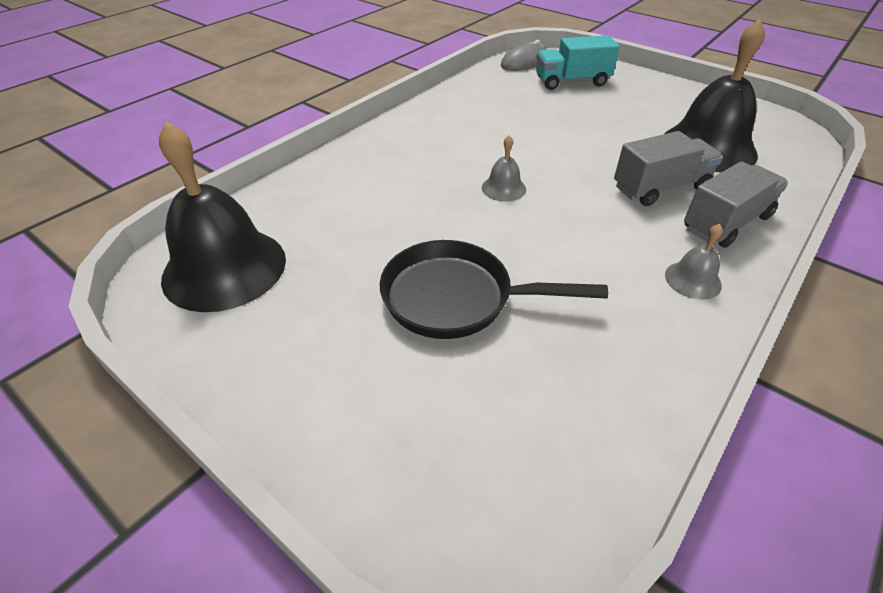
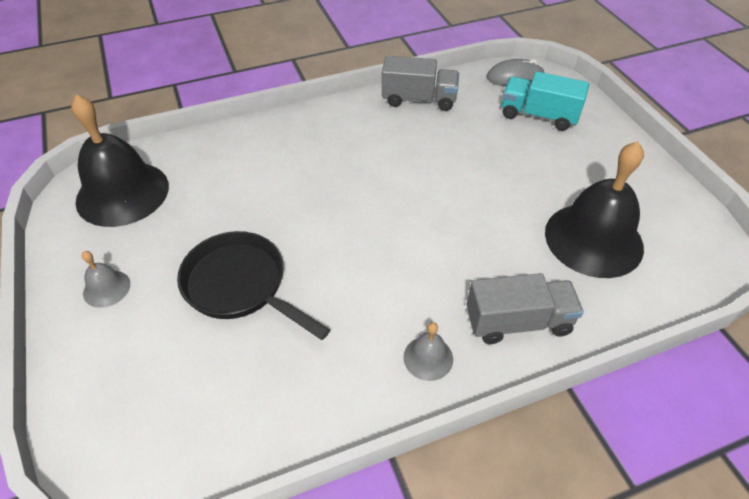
camera: 30 degrees right, 5 degrees up
(503, 188) = (364, 206): grey bell -> grey bell (106, 288)
(660, 188) = (497, 262): grey truck -> grey truck (419, 99)

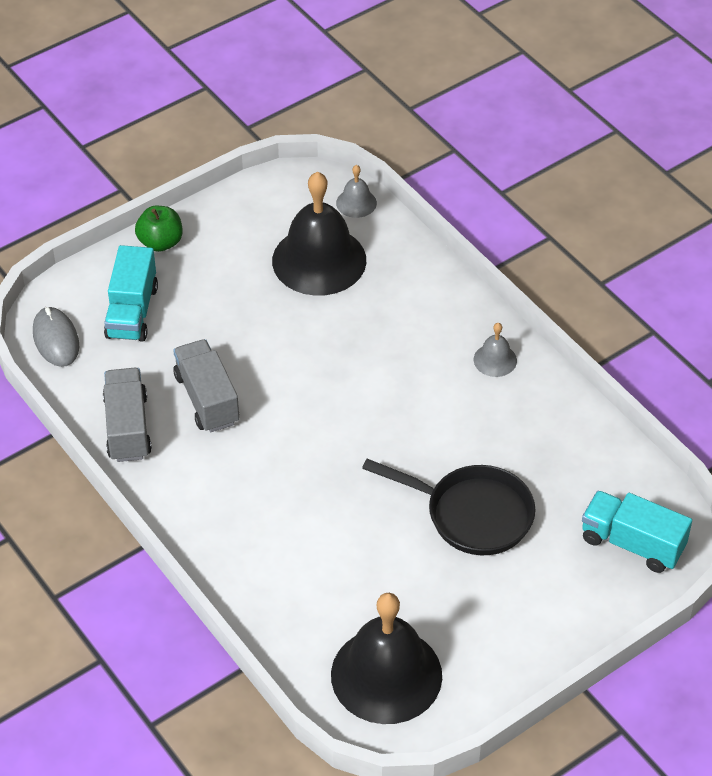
camera: 105 degrees left, 0 degrees up
(106, 288) = (517, 624): grey bell -> grey bell (356, 203)
(130, 419) = (632, 543): none -> turquoise truck
(240, 285) = (472, 514): black pan -> black pan turned 90 degrees counterclockwise
(518, 322) = (436, 306): grey truck -> grey truck (207, 399)
(619, 140) = (160, 242): none -> green apple

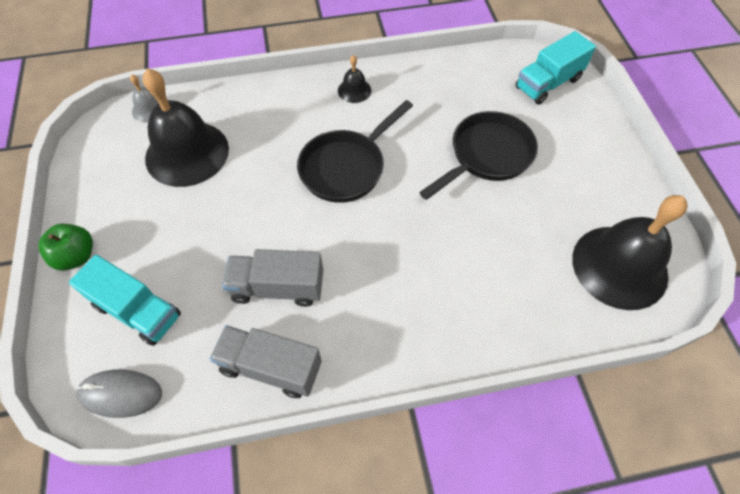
camera: 65 degrees left, 10 degrees up
(379, 395) = (346, 167): none -> black pan
(495, 360) = (354, 90): grey bell -> black bell

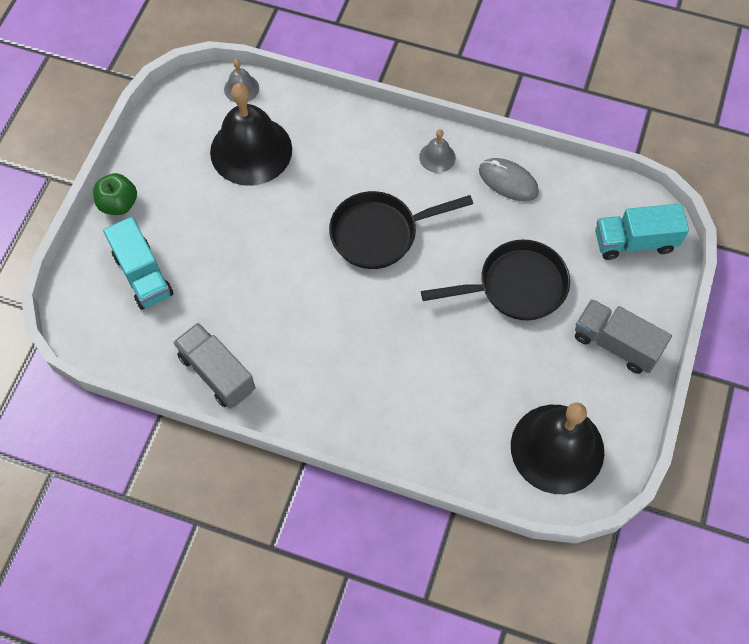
camera: 30 degrees right, 5 degrees up
(121, 394) = (101, 334): grey mouse -> grey mouse (508, 181)
(278, 287) = (258, 312): grey truck -> grey truck (615, 344)
(354, 90) = (437, 157): black bell -> grey bell

